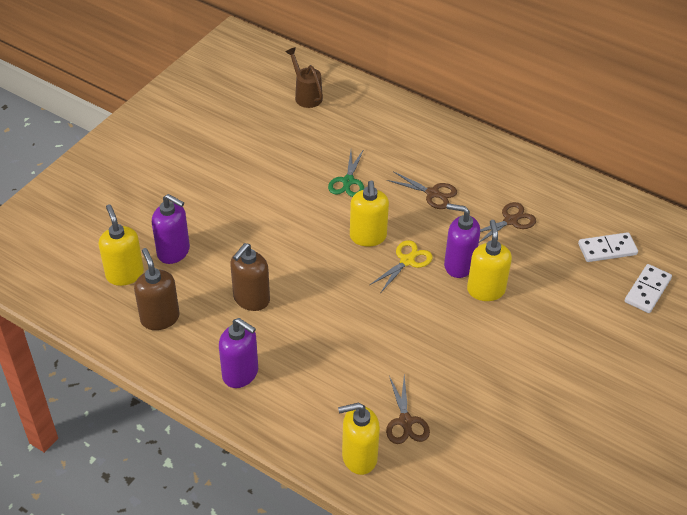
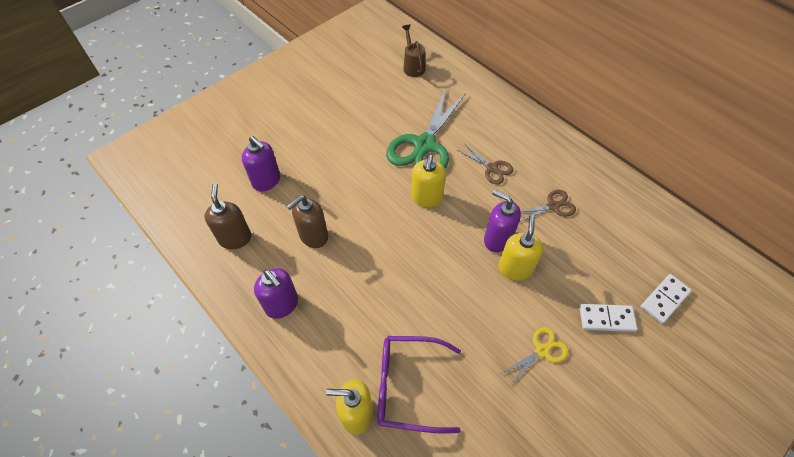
camera: 15 degrees right, 10 degrees up
(125, 274) = (222, 193): yellow soap dispenser -> none
(348, 181) = (424, 145): green scissors -> green scissors, size x2.07
(405, 421) = (408, 386): brown scissors -> purple glasses
(407, 261) = (453, 226): yellow scissors -> yellow scissors (542, 351)
(607, 249) = (634, 250): white domino -> white domino (606, 319)

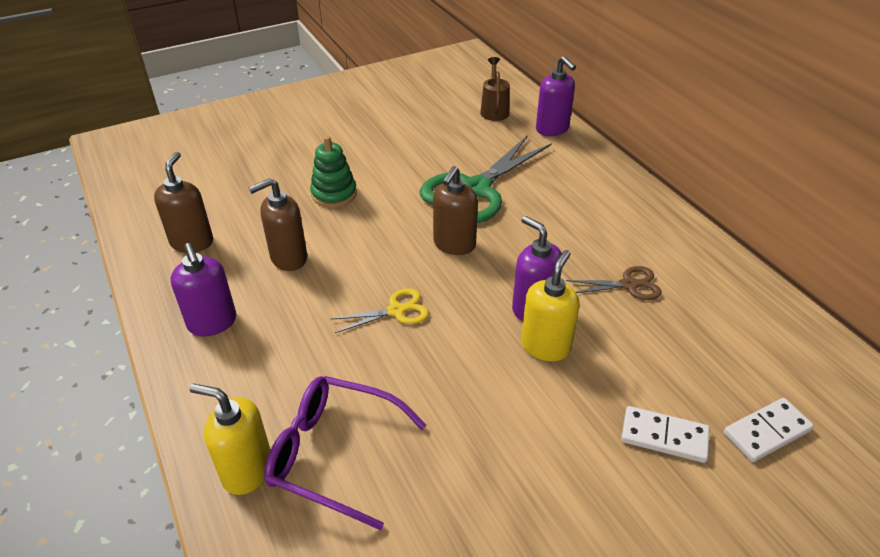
camera: 15 degrees right, 15 degrees down
(266, 181) = (259, 192): purple soap dispenser -> purple soap dispenser (552, 129)
(323, 170) = (334, 194): none -> green stacking toy
(426, 198) = (454, 244): yellow soap dispenser -> brown soap dispenser
(491, 168) = (556, 228): brown scissors -> none
(542, 351) = (548, 455): yellow scissors -> yellow scissors (396, 311)

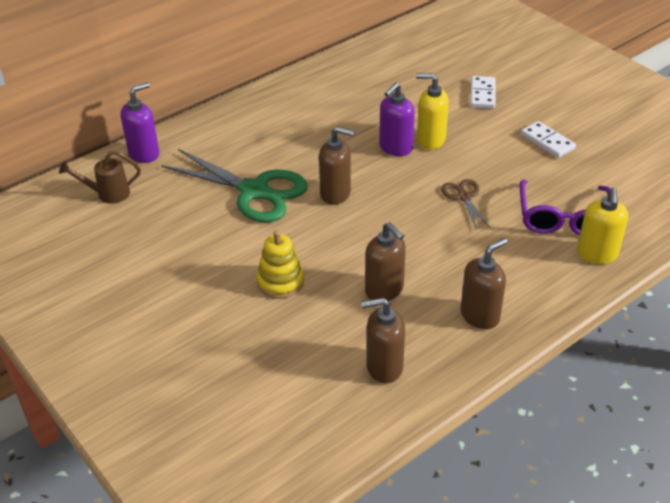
camera: 100 degrees left, 0 degrees up
(212, 323) = (480, 315): purple soap dispenser -> brown soap dispenser
(334, 194) = (280, 282): green stacking toy -> yellow stacking toy
(396, 311) = (424, 213): yellow scissors -> none
(629, 285) = (356, 108): brown scissors -> brown scissors (464, 197)
(766, 431) = (462, 62): white domino -> white domino (547, 141)

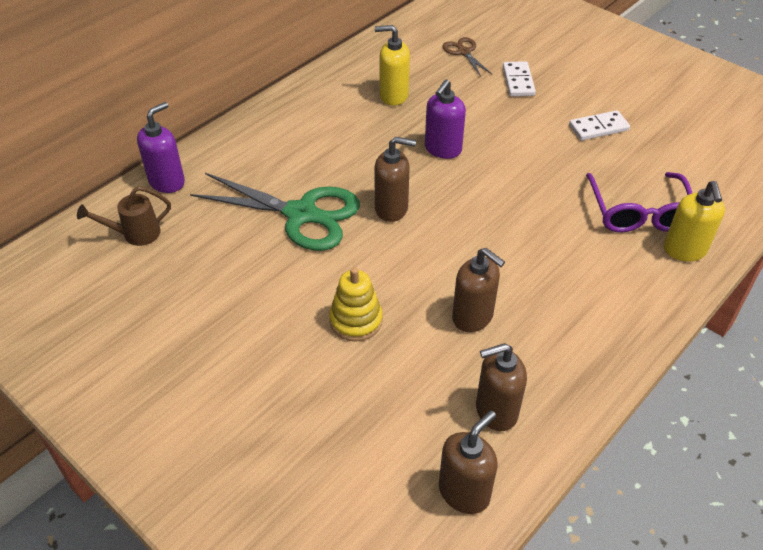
camera: 10 degrees left, 5 degrees up
(430, 140) = (477, 137): yellow soap dispenser -> yellow soap dispenser (393, 96)
(464, 197) = (529, 198): brown scissors -> brown scissors (464, 52)
(480, 315) = (583, 335): brown soap dispenser -> brown soap dispenser (464, 492)
(547, 141) = (598, 128): white domino -> white domino turned 60 degrees counterclockwise

